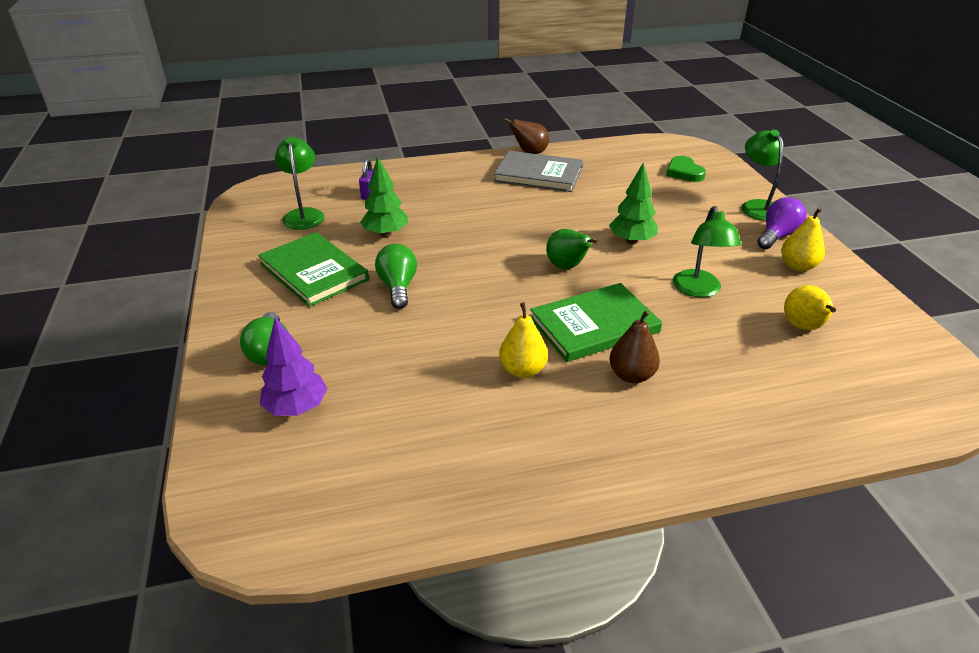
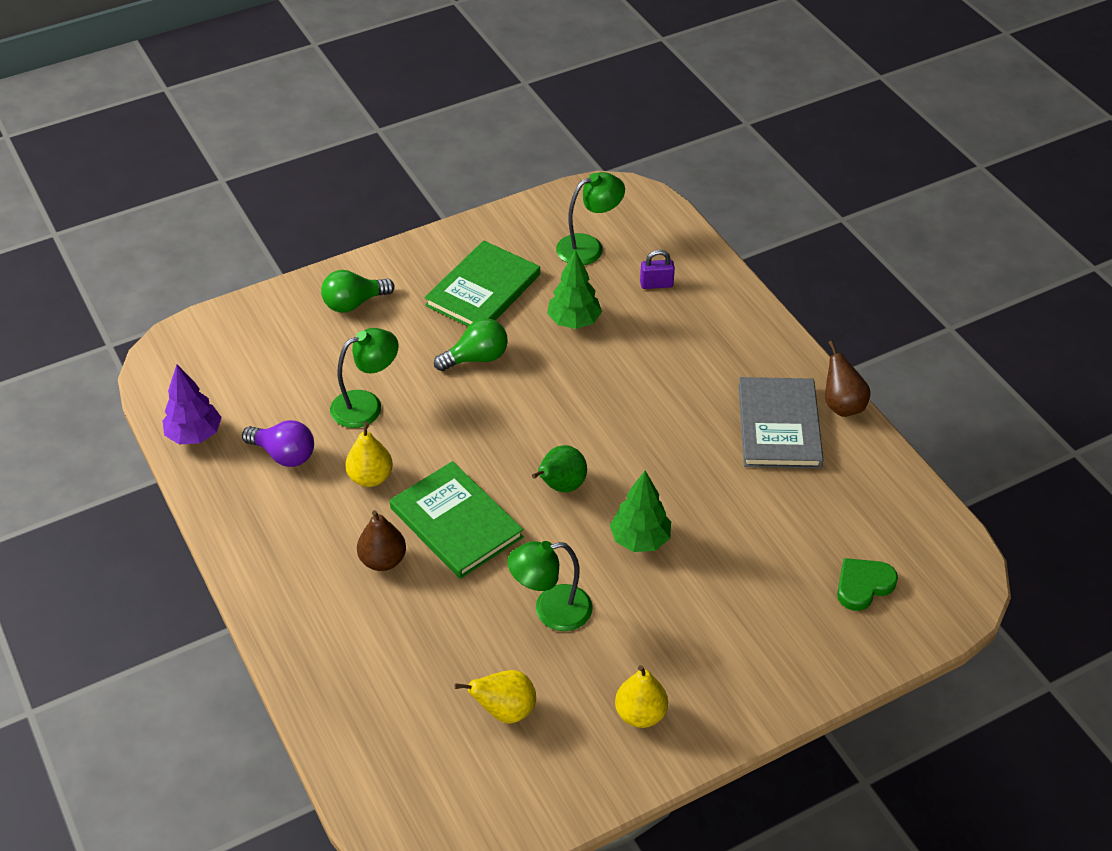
camera: 75 degrees right, 10 degrees up
(296, 408) = (289, 343): purple tree -> purple tree (194, 435)
(757, 206) = (791, 674): green lamp -> green lamp (366, 405)
(777, 236) = (712, 695): purple light bulb -> purple light bulb (284, 454)

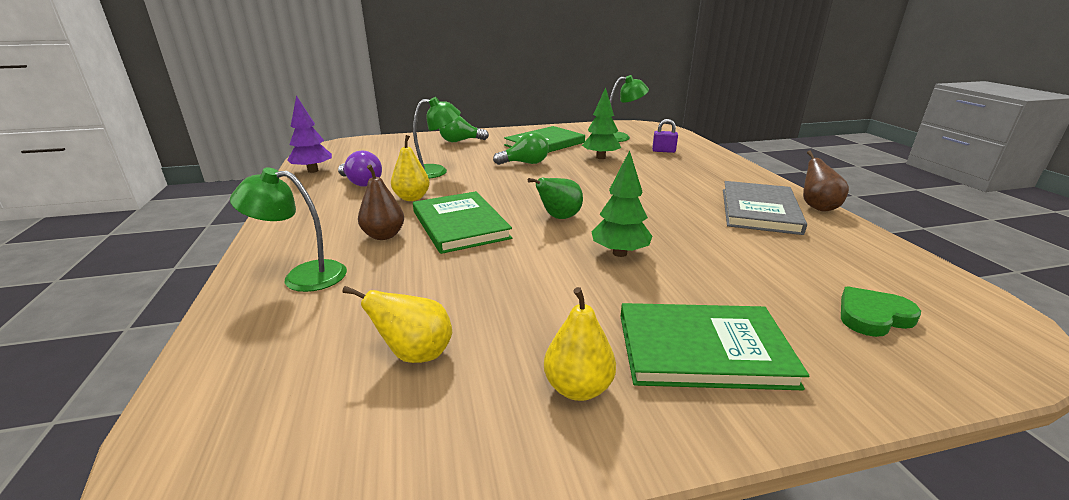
camera: 15 degrees right, 20 degrees down
(551, 611) = (512, 285): green lamp -> green lamp (303, 276)
(727, 655) = (703, 349): none -> green book

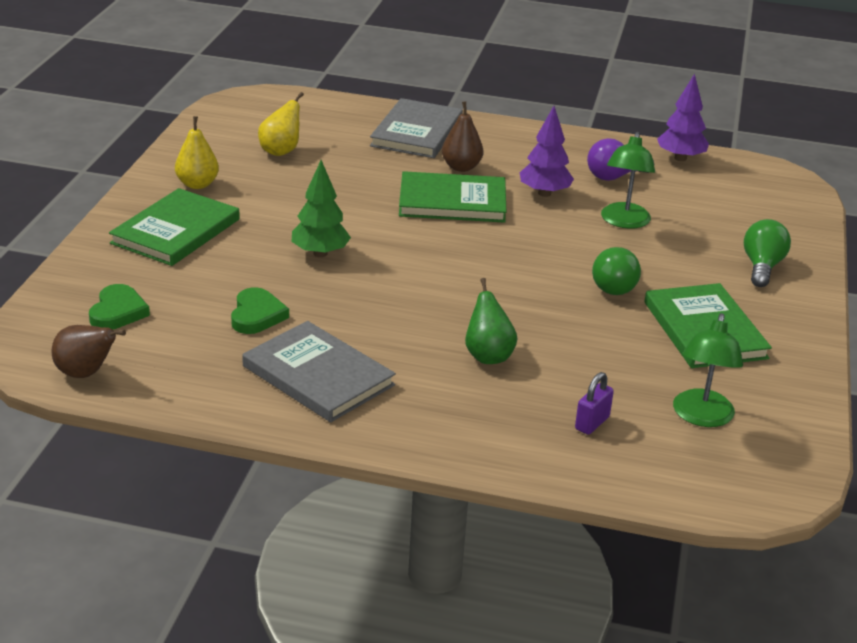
camera: 115 degrees right, 5 degrees up
(303, 276) = (417, 132): green lamp -> grey book
(412, 198) = (544, 193): yellow pear -> purple tree
(559, 218) = (421, 251): green pear -> green pear (488, 356)
(600, 157) = (599, 351): green tree -> none
(745, 250) = (257, 315): none -> green heart
(817, 207) = (283, 423): brown pear -> brown pear (85, 373)

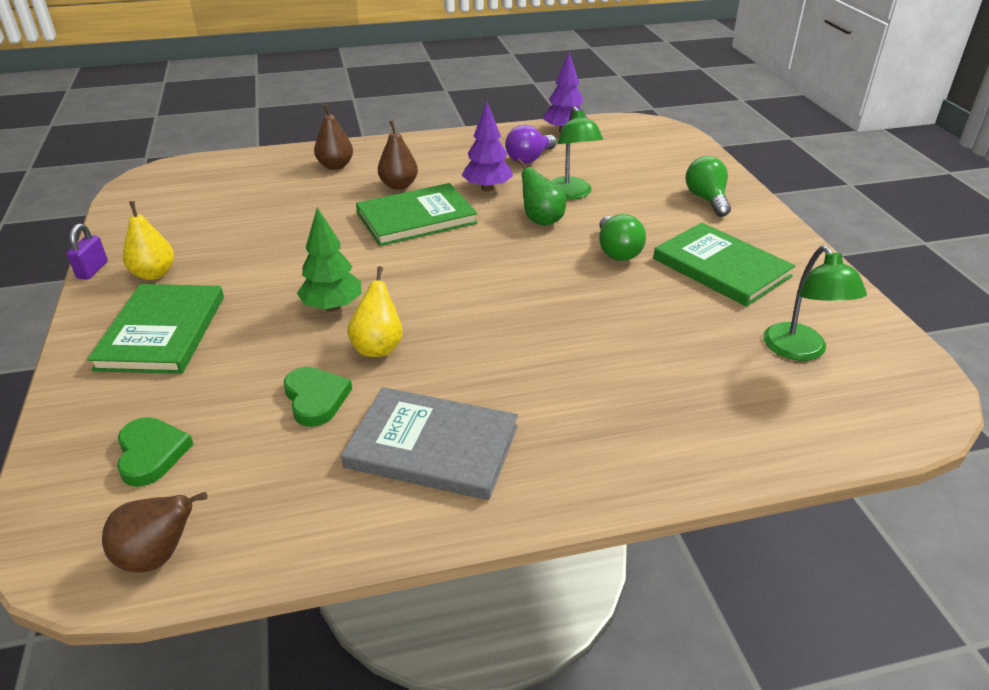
camera: 25 degrees left, 5 degrees up
(281, 151) = (219, 216): yellow pear -> yellow pear (378, 347)
(417, 132) = (335, 166): grey book -> brown pear
(488, 356) = (574, 359): green pear -> green pear (541, 220)
(592, 423) = (724, 394): purple padlock -> purple padlock (92, 270)

